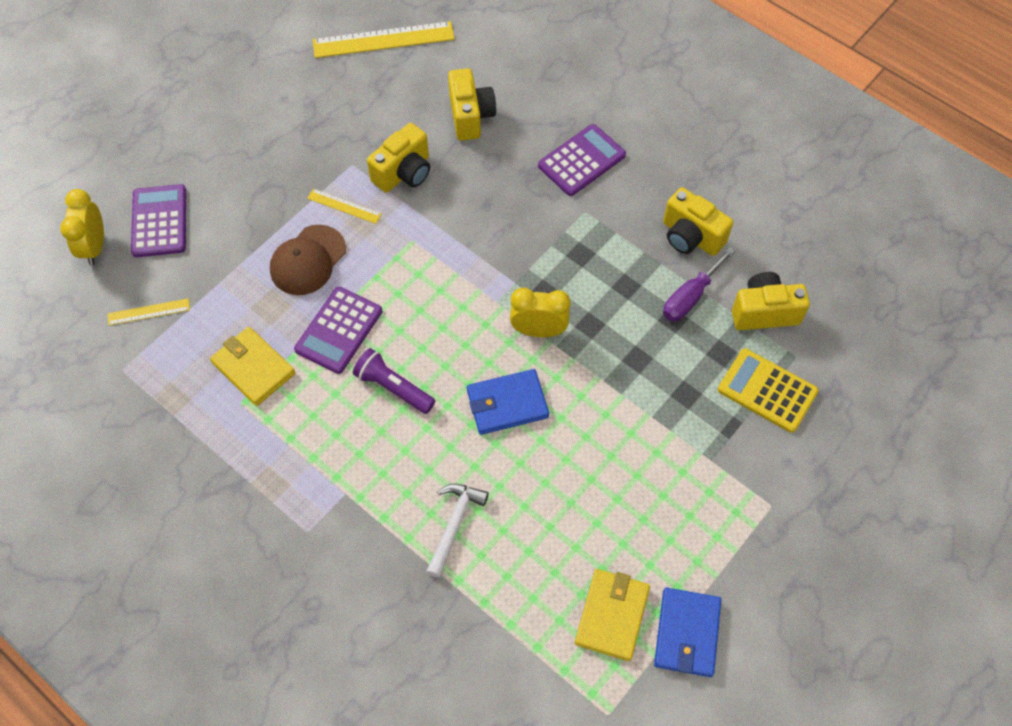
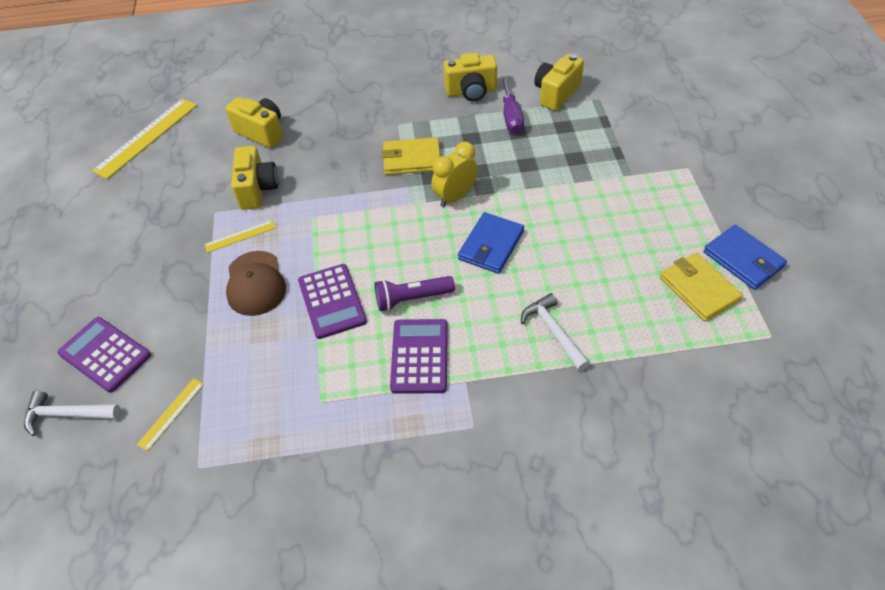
camera: 45 degrees left, 10 degrees down
(94, 247) = (67, 414): yellow clock -> white hammer
(253, 368) = (301, 373): yellow wallet -> yellow wallet (411, 159)
(581, 160) = (361, 104): purple calculator -> purple calculator (419, 356)
(767, 391) = (609, 123): yellow calculator -> none

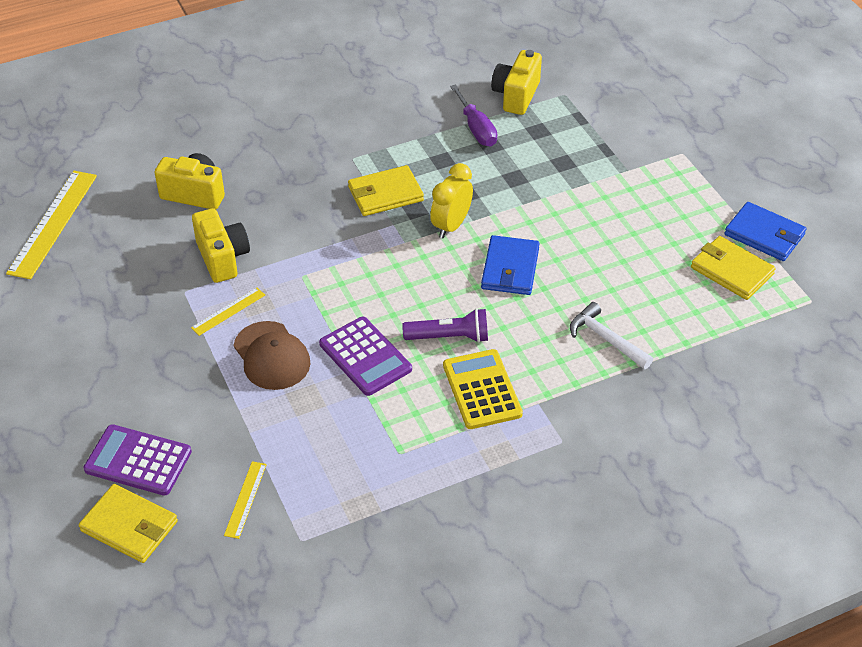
camera: 20 degrees left, 5 degrees down
(67, 414) = (129, 526): white hammer -> yellow wallet
(412, 299) = (449, 337): purple flashlight -> purple flashlight turned 150 degrees counterclockwise
(419, 356) = (481, 390): purple calculator -> yellow calculator
(471, 92) = (420, 108): yellow camera -> none

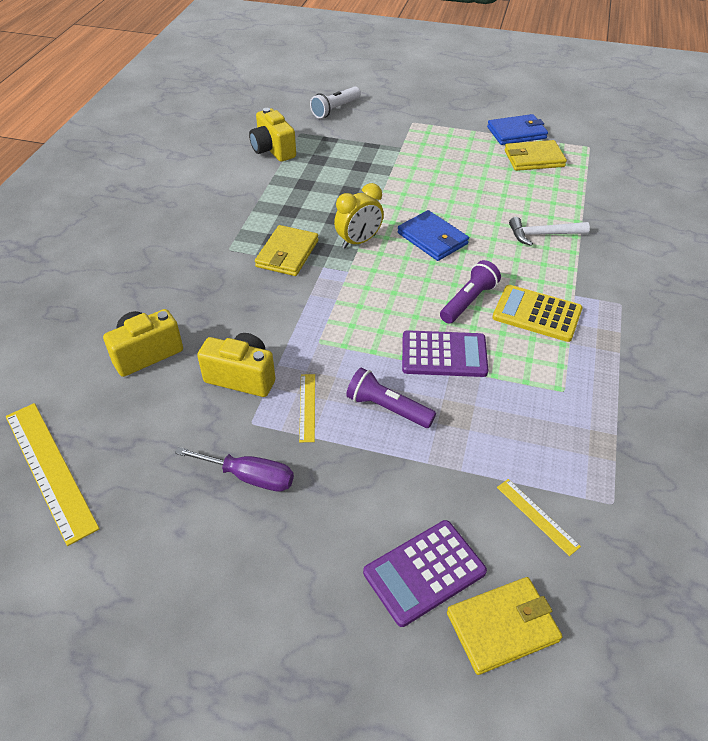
camera: 50 degrees left, 0 degrees up
(271, 356) = (387, 408): brown cap -> purple flashlight
(451, 226) = (359, 241): yellow clock -> yellow clock turned 105 degrees counterclockwise
(476, 129) = (280, 181): purple screwdriver -> purple screwdriver (249, 477)
(634, 91) = (335, 109): none -> white flashlight

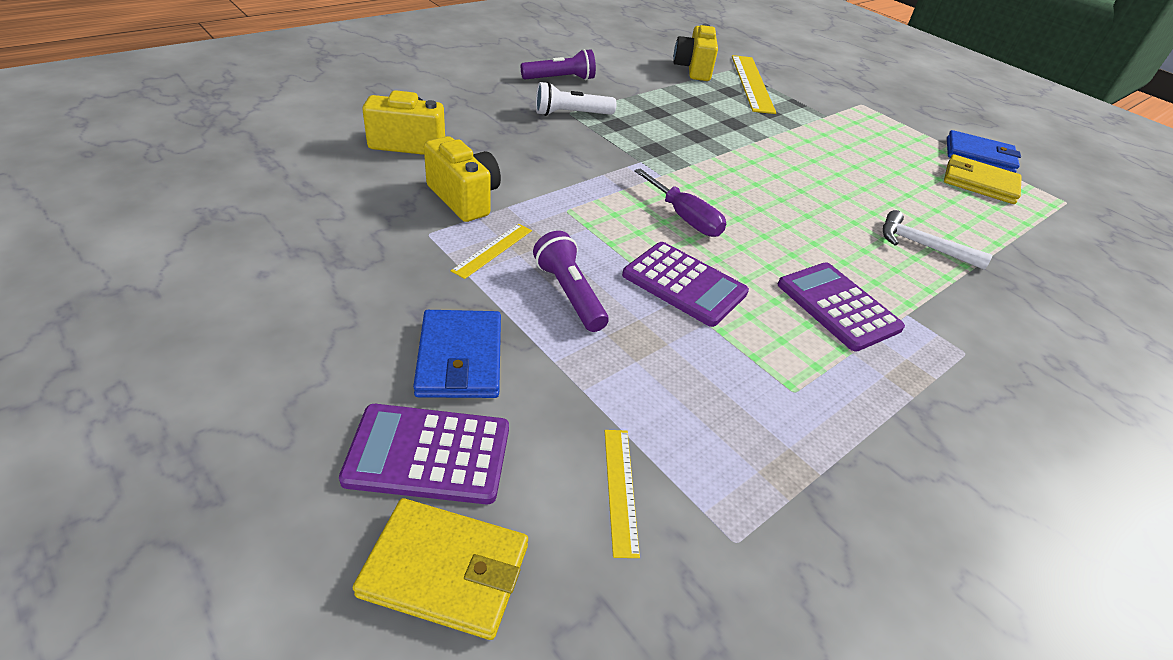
camera: 30 degrees right, 5 degrees down
(50, 469) = (234, 176): yellow ruler -> yellow ruler (752, 83)
(249, 477) = (372, 270): purple screwdriver -> purple screwdriver (685, 218)
(287, 254) = (618, 138): yellow wallet -> none
(335, 109) = (788, 67): white flashlight -> white flashlight (571, 114)
(359, 241) = (699, 160): yellow clock -> none
(432, 238) = (782, 192): blue wallet -> blue wallet (460, 358)
(468, 301) = (765, 256): purple flashlight -> purple flashlight (560, 79)
(537, 314) = (837, 306): yellow calculator -> purple calculator

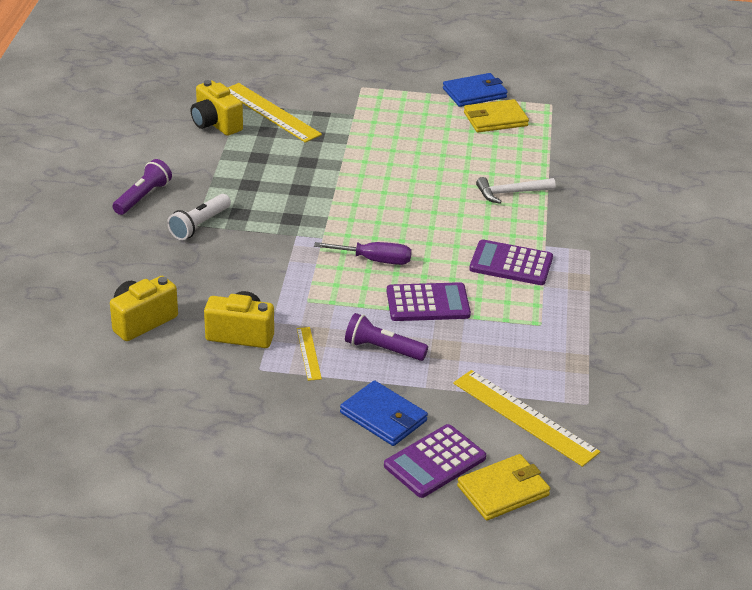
camera: 40 degrees left, 5 degrees down
(620, 489) = (524, 417): yellow ruler -> yellow ruler, size x1.98

